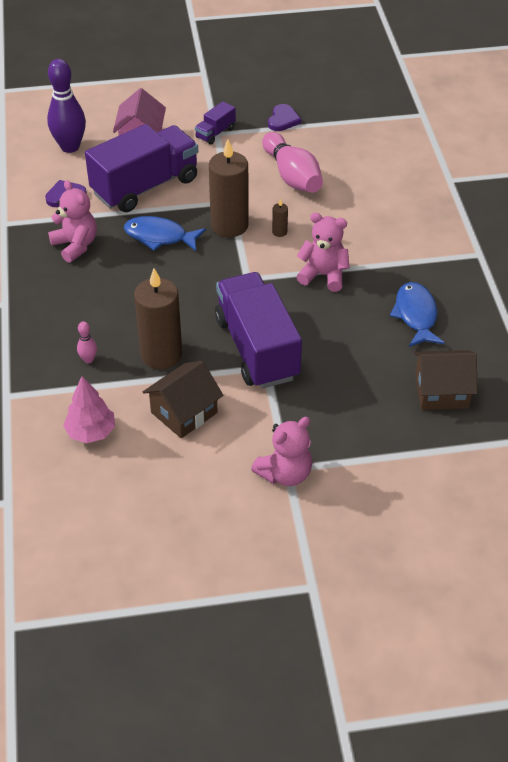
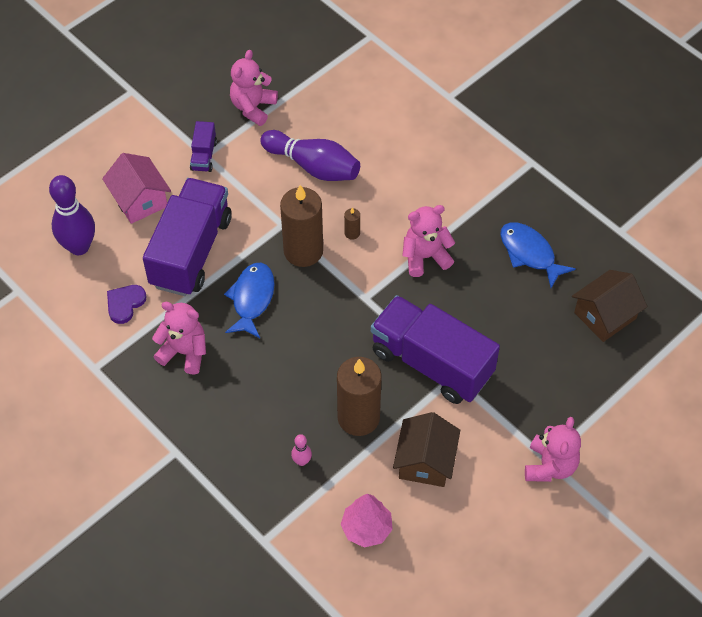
camera: 35 degrees left, 10 degrees up
(159, 237) = (252, 299): blue fish -> blue fish turned 120 degrees clockwise
(283, 120) = (253, 107): purple heart -> pink teddy bear
(292, 176) = (313, 166): pink bowling pin -> purple bowling pin

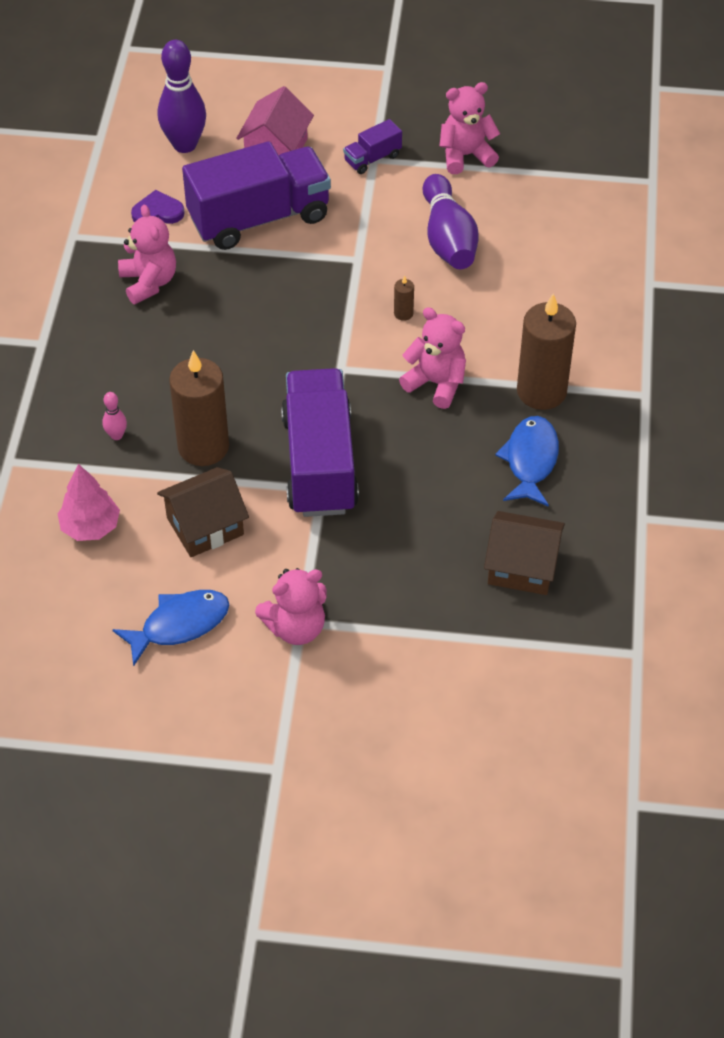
camera: 50 degrees right, 5 degrees down
(252, 299) = (253, 291): blue fish -> blue fish (179, 625)
(303, 251) = (344, 292): brown candle -> brown candle (541, 391)

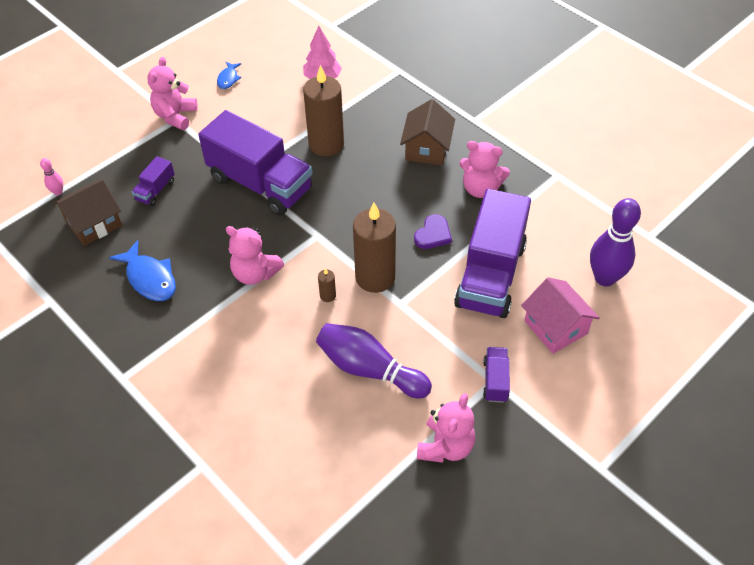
camera: 130 degrees right, 0 degrees up
(116, 435) = (372, 116): pink bowling pin -> pink bowling pin (58, 192)
(158, 212) = (544, 226): purple heart -> purple heart (433, 234)
(179, 625) = (228, 79): blue fish -> blue fish, size x0.58
(205, 526) = (274, 117): brown house -> brown house (427, 149)
(423, 549) = (155, 190): none -> purple truck
(436, 383) = (255, 273): pink teddy bear -> pink teddy bear turned 45 degrees clockwise
(541, 391) = (189, 323): brown candle -> brown candle (375, 277)

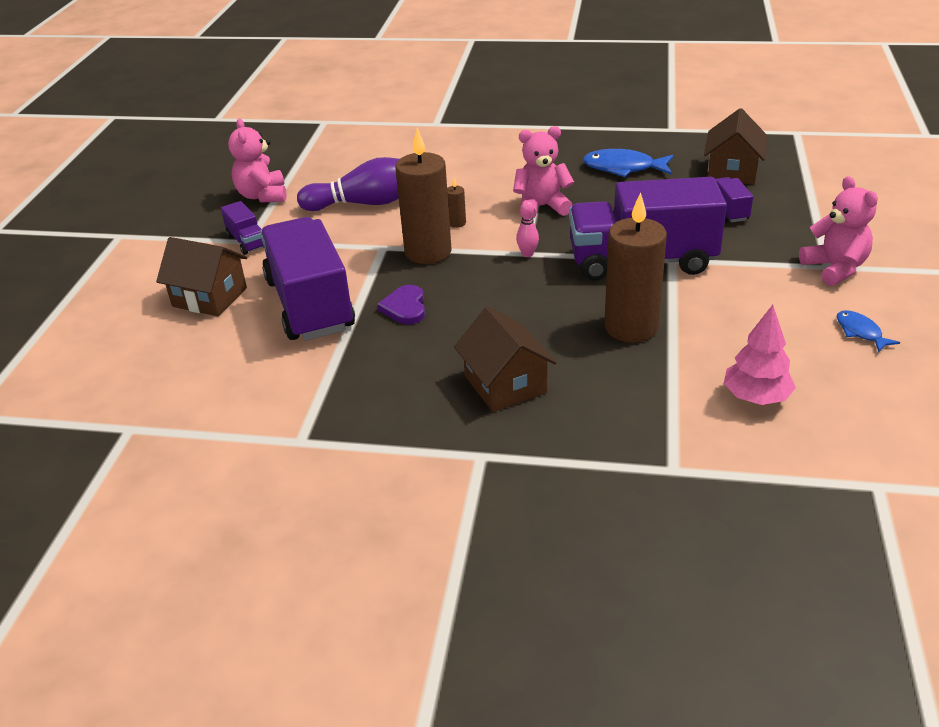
camera: 145 degrees right, 15 degrees down
(58, 192) = (804, 172): pink bowling pin -> pink bowling pin (527, 254)
(480, 188) = (391, 375): pink teddy bear -> none
(555, 327) = (209, 297): pink house -> brown house
(605, 278) = (173, 359): purple bowling pin -> none

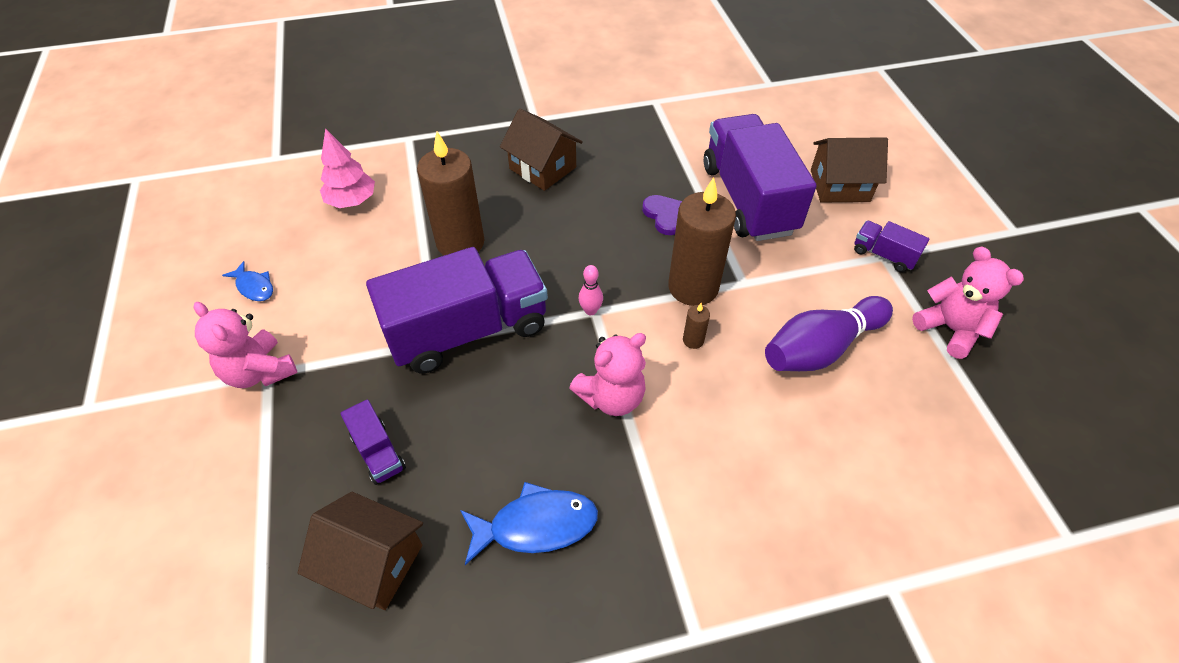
camera: 155 degrees right, 15 degrees up
(310, 304) = (748, 199): purple truck -> purple truck turned 150 degrees counterclockwise
(732, 171) = (373, 562): brown house -> brown house turned 60 degrees counterclockwise

